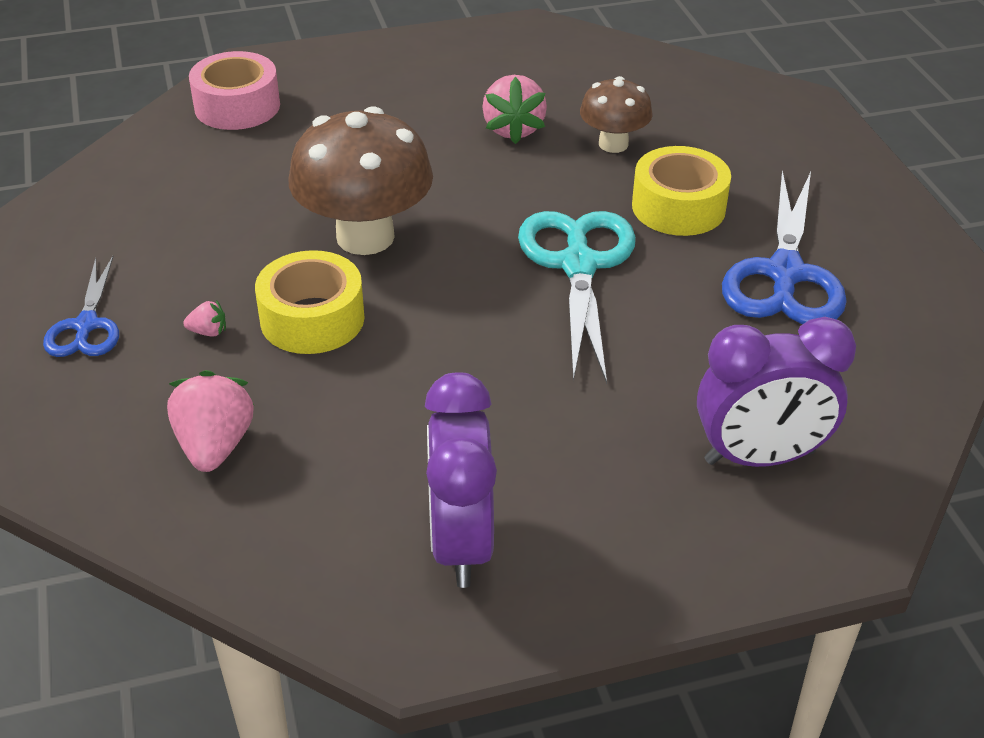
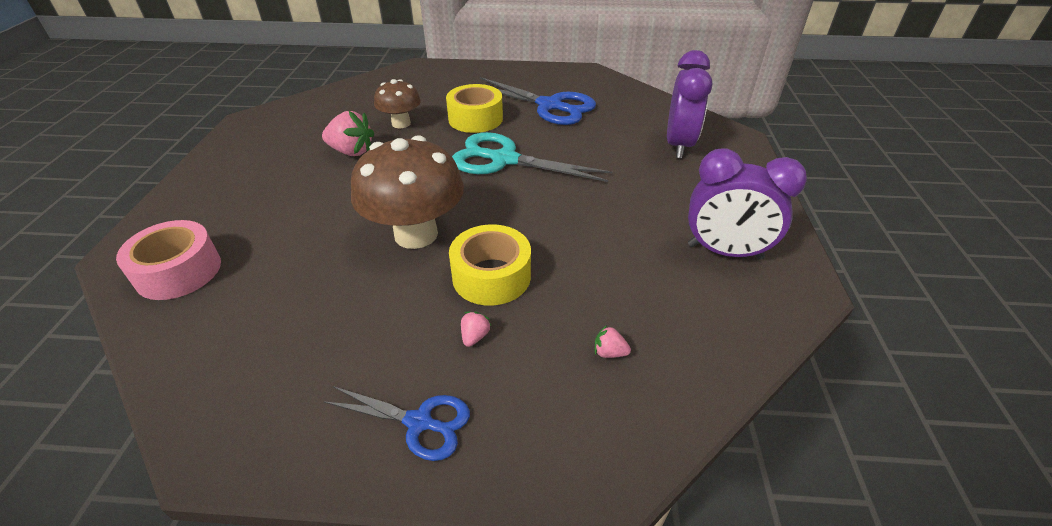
camera: 70 degrees left, 0 degrees up
(215, 445) = (609, 352): pink strawberry -> pink strawberry, size x0.47

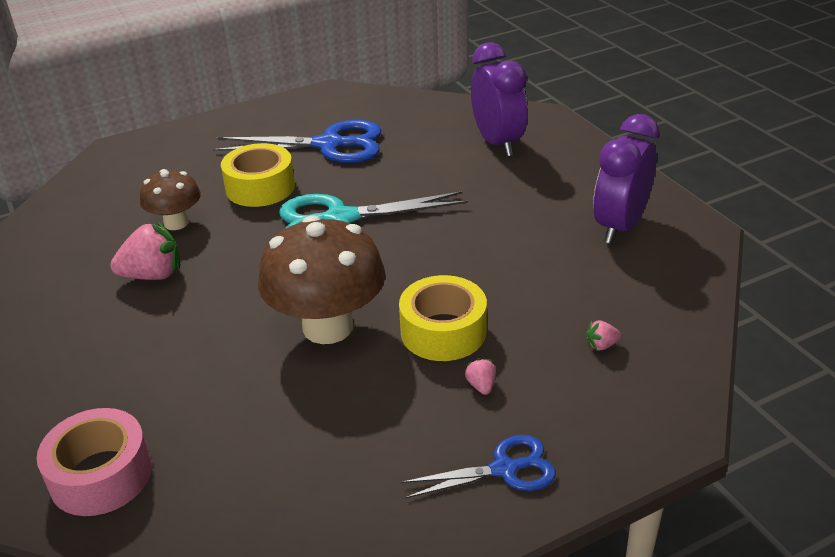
camera: 30 degrees left, 5 degrees down
(724, 252) = (619, 226): purple clock -> purple clock turned 135 degrees clockwise

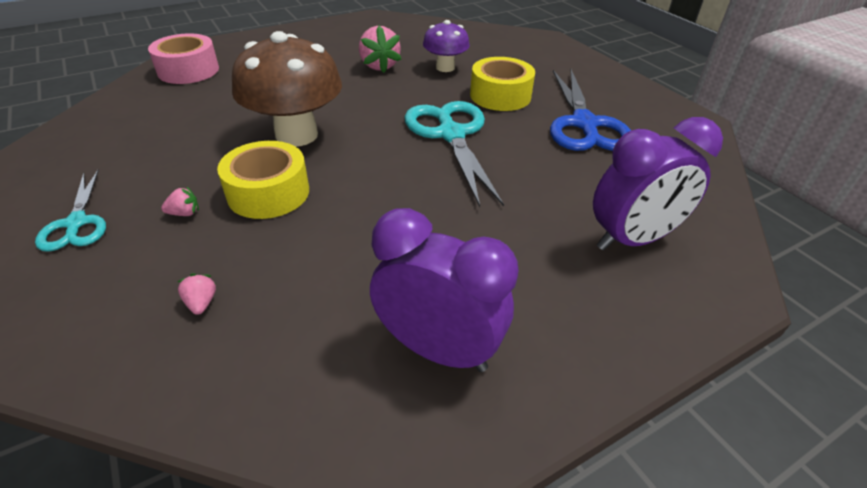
camera: 85 degrees right, 5 degrees up
(176, 223) = (445, 68): brown mushroom -> purple mushroom
(504, 469) = (76, 223): blue scissors -> turquoise scissors

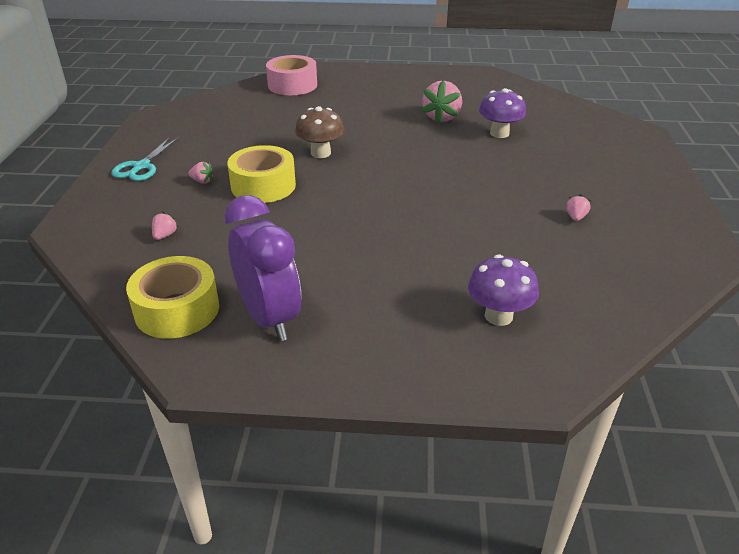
camera: 35 degrees right, 5 degrees down
(296, 135) = (320, 153): brown mushroom -> brown mushroom, size x0.56
(451, 135) = (439, 188): turquoise scissors -> none
(500, 95) = (523, 170): yellow tape -> yellow tape (177, 310)
(584, 124) = (575, 217): blue scissors -> pink strawberry
(632, 239) = (498, 316): purple clock -> purple mushroom

